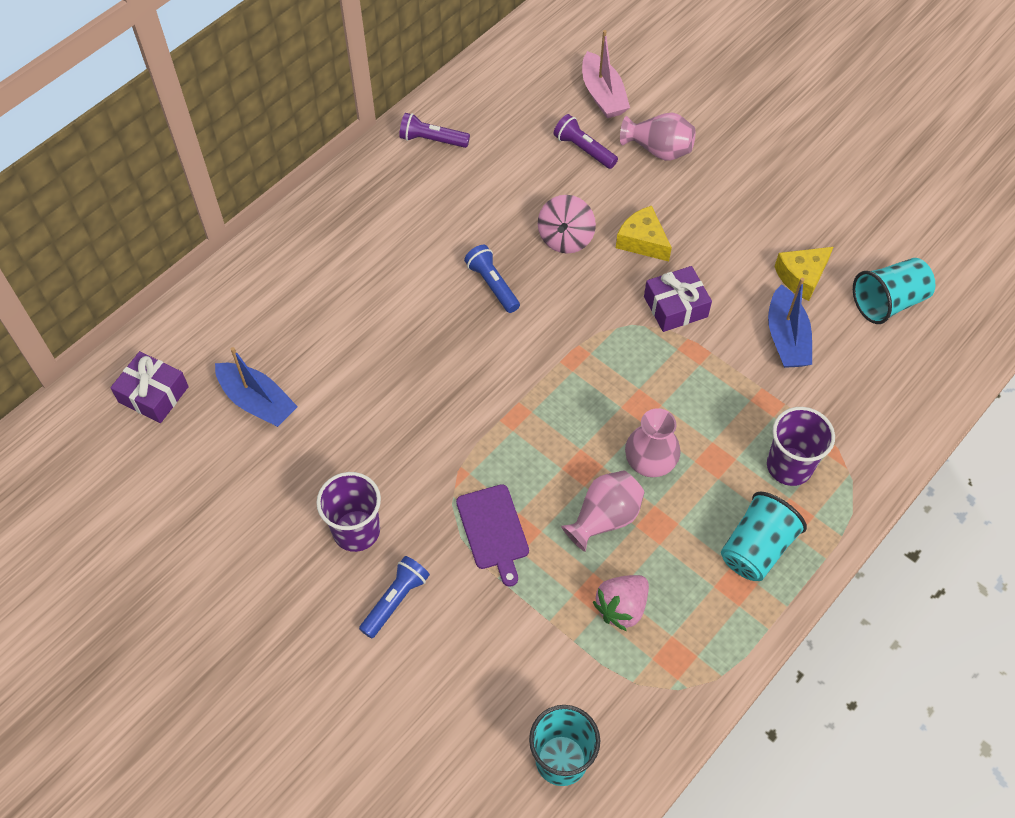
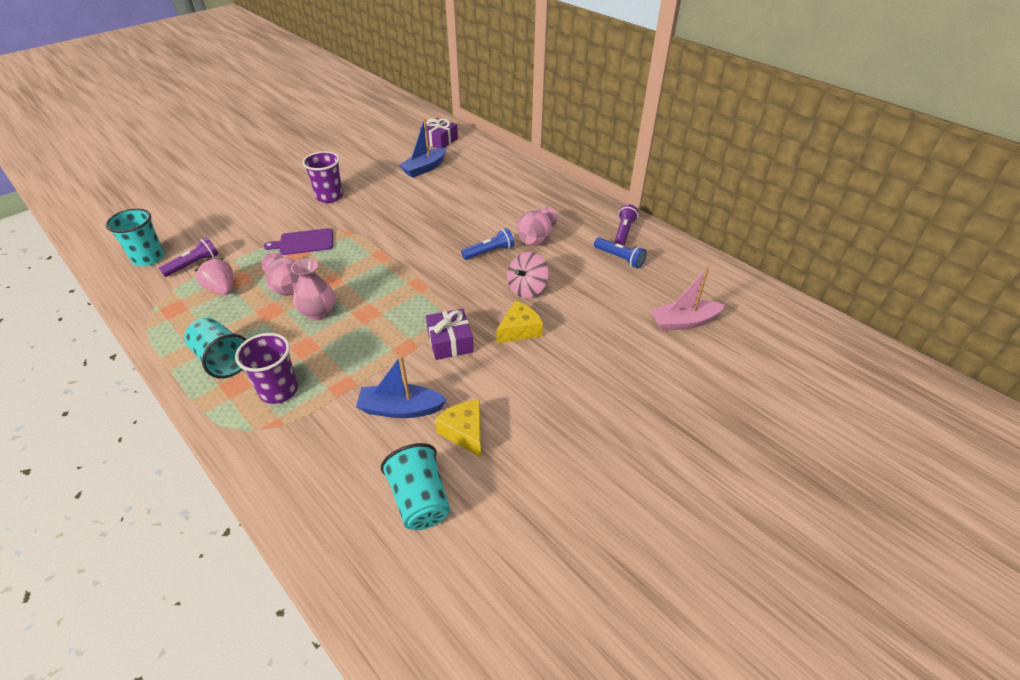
camera: 95 degrees right, 15 degrees down
(395, 600) = (280, 207): blue flashlight -> blue flashlight (619, 258)
(565, 238) = (527, 288): pink spinning top -> pink spinning top turned 75 degrees counterclockwise
(583, 149) = (618, 305): purple flashlight -> purple flashlight (194, 264)
(658, 150) = (621, 350): pink vase -> pink vase (536, 239)

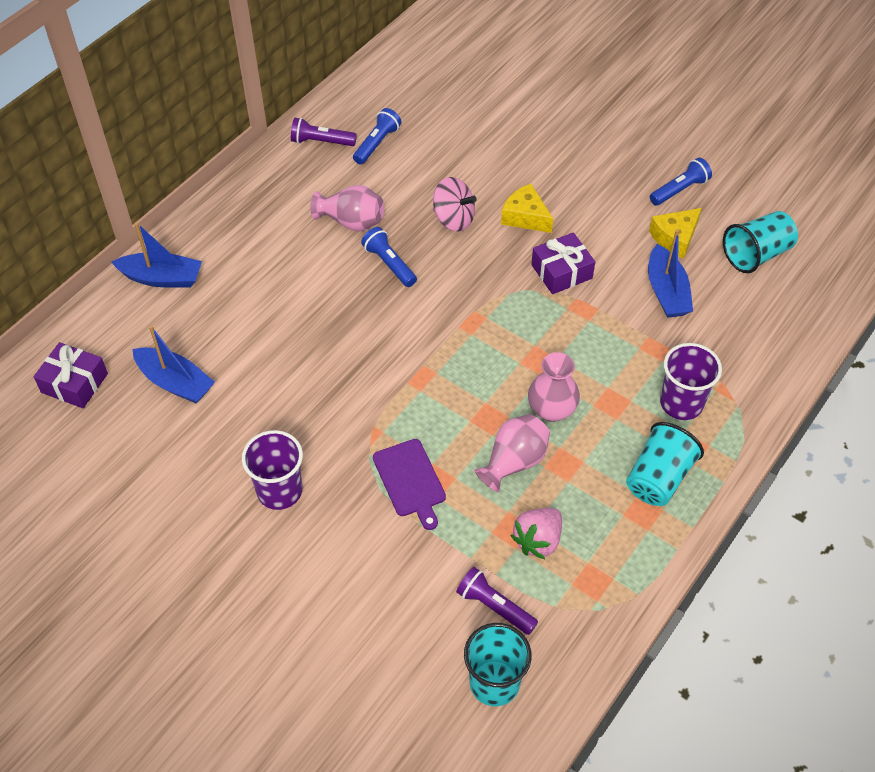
camera: 100 degrees left, 10 degrees up
(506, 166) = (162, 278): none -> blue boat
(530, 453) = (679, 190): none -> blue flashlight
(683, 322) = (476, 93): pink boat -> none

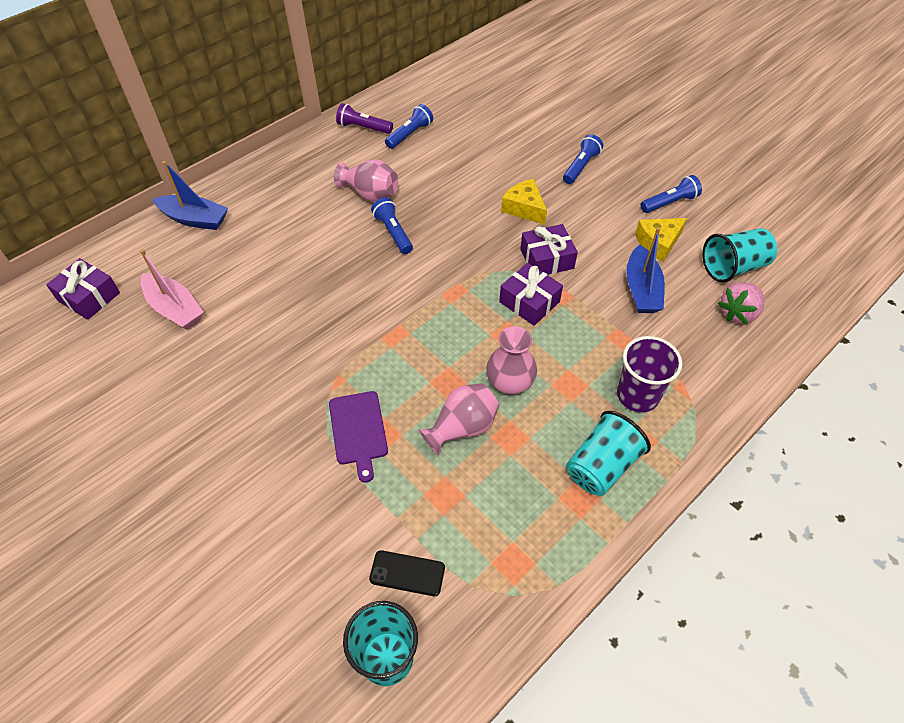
camera: 10 degrees right, 0 degrees up
(175, 382) = (175, 308): blue boat -> pink boat
(279, 491) = (234, 421): purple cup -> none
(453, 219) = (460, 202): pink spinning top -> none
(494, 606) = (407, 573): purple flashlight -> black phone
(538, 540) = (467, 510): pink strawberry -> pink strawberry (738, 313)
(553, 321) = (529, 302): none -> purple gift
(576, 159) = (580, 167): none -> blue flashlight

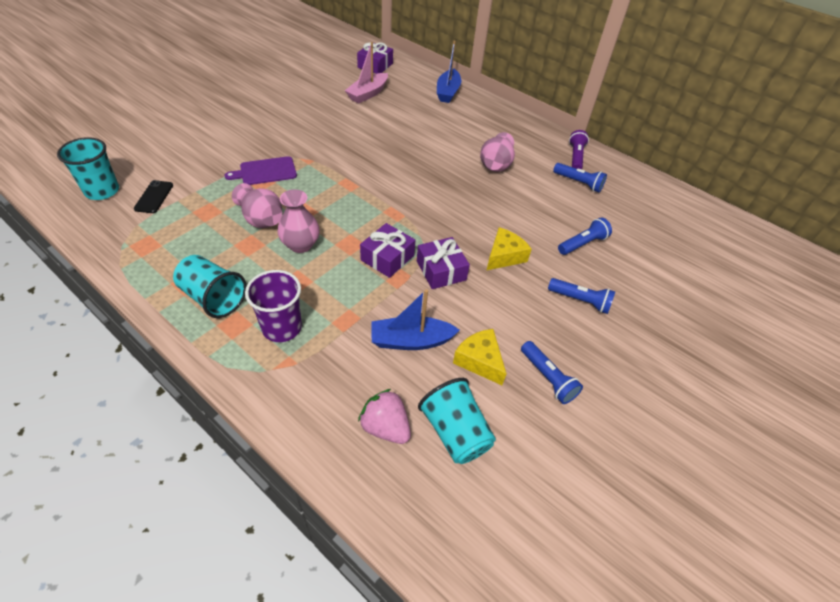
camera: 80 degrees right, 5 degrees down
(393, 232) = (454, 178): blue flashlight -> blue flashlight (582, 244)

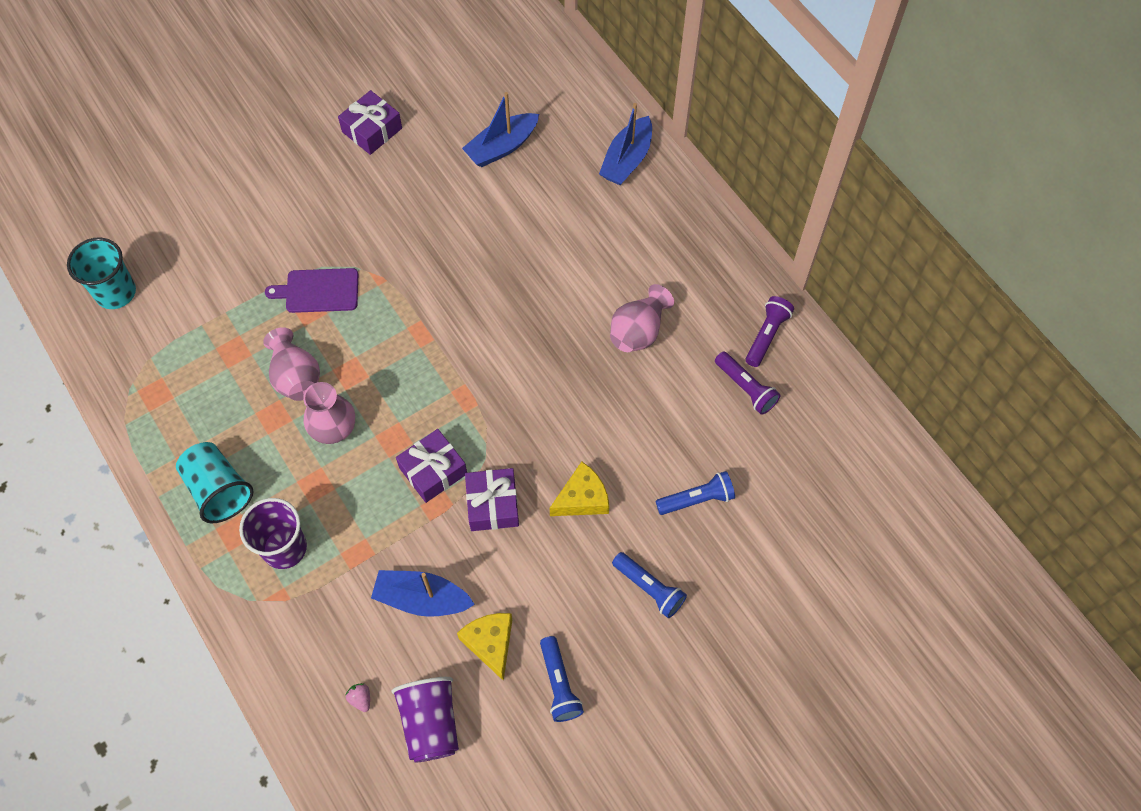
camera: 20 degrees right, 15 degrees up
(154, 197) = (175, 314): black phone -> none
(368, 94) = (502, 147): pink boat -> blue boat
(375, 65) = (533, 79): purple gift -> purple gift (372, 130)
(385, 427) = (361, 699): pink strawberry -> pink strawberry, size x0.49
(455, 432) = (431, 723): turquoise cup -> purple cup
(578, 183) = (746, 388): blue flashlight -> purple flashlight

